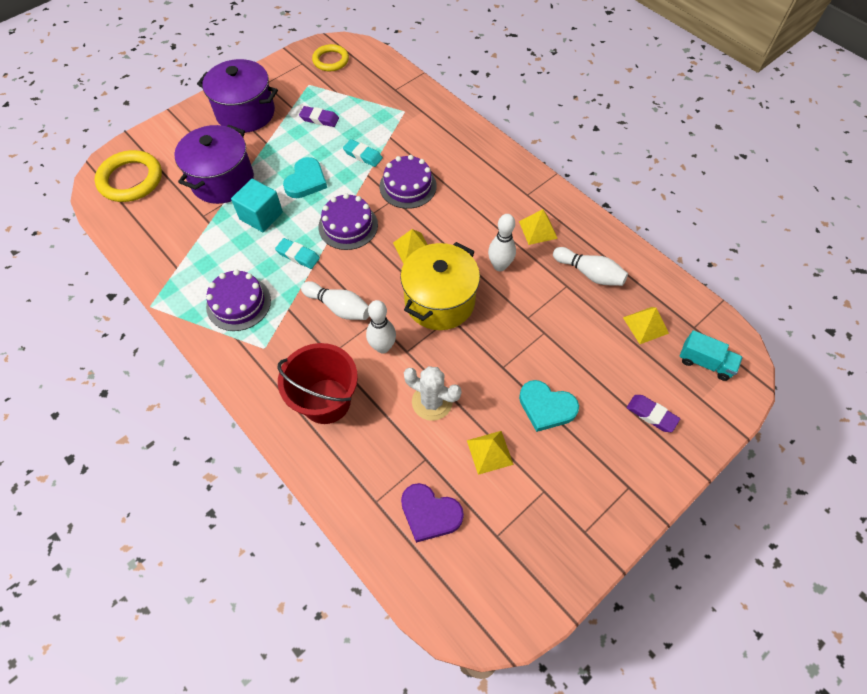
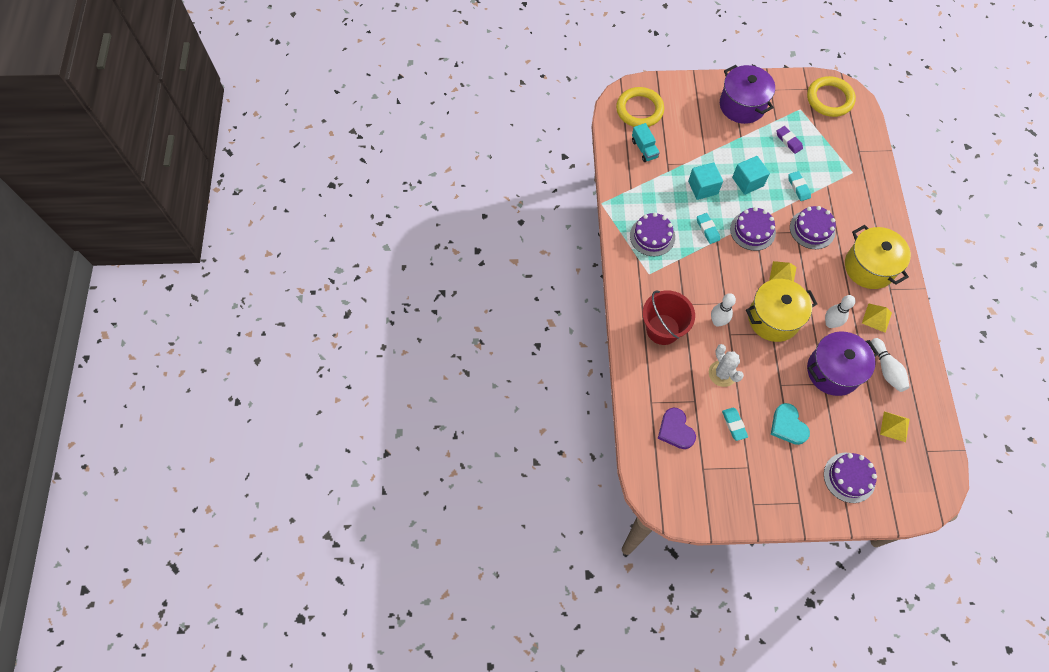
camera: 40 degrees right, 5 degrees up
(222, 180) = (695, 147): purple pot -> purple pot (833, 371)
(306, 181) = (747, 182): turquoise heart -> turquoise cube
(331, 60) = (829, 99): yellow ring -> yellow ring, size x1.55
(339, 307) = (709, 279): white bowling pin -> none
(490, 452) = (734, 424): yellow pyramid -> turquoise eraser
(491, 187) = (869, 267): none -> yellow pot
(651, 414) = (849, 477): purple eraser -> purple cake
(705, 362) = (913, 475): turquoise truck -> turquoise truck (644, 149)

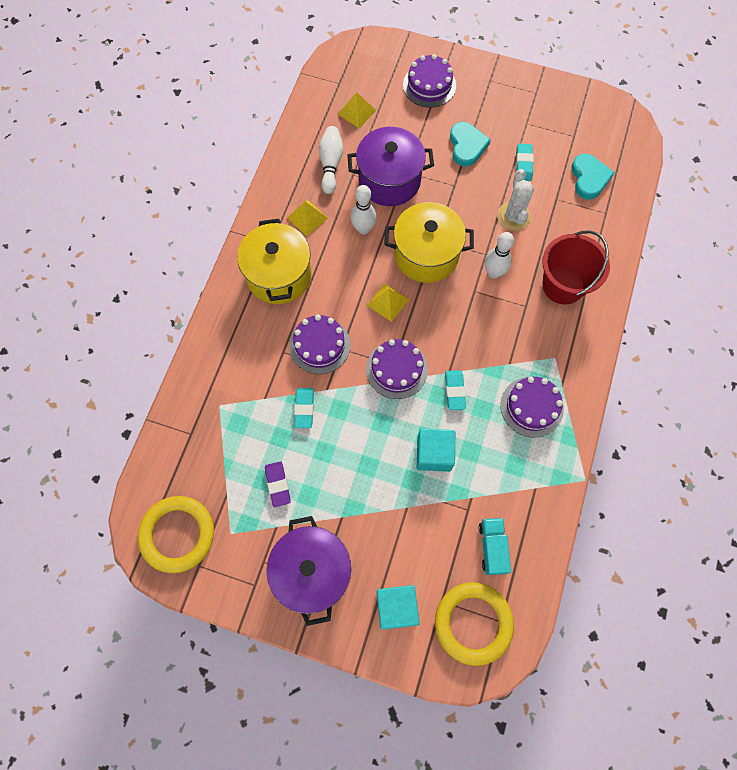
camera: 160 degrees left, 5 degrees up
(675, 430) = (589, 178): purple heart -> turquoise heart
(747, 182) = (368, 441): turquoise cube -> turquoise cube (396, 607)

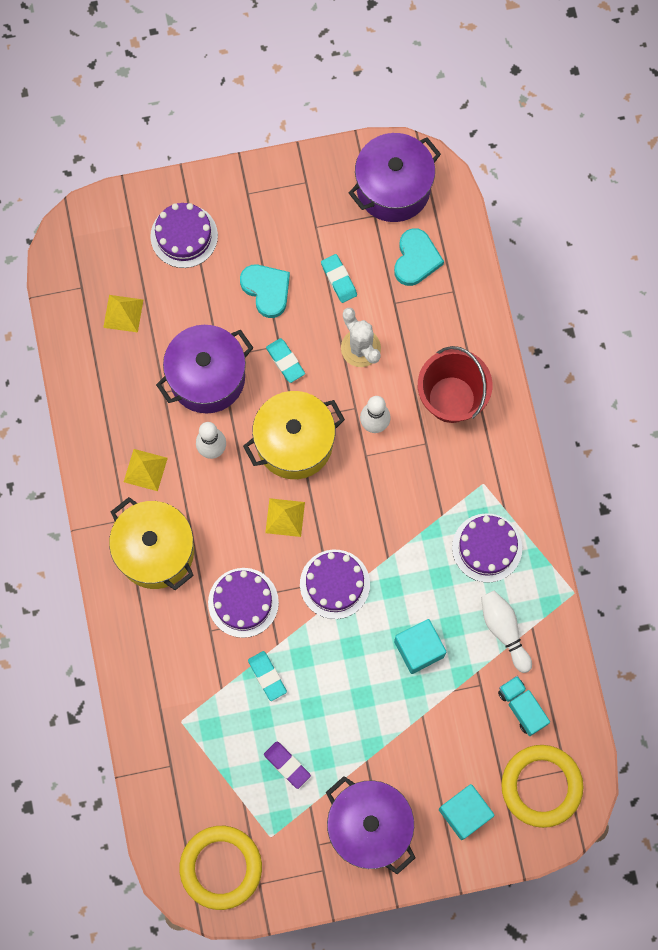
camera: 30 degrees left, 5 degrees up
(331, 164) = (132, 392): white bowling pin -> white bowling pin (504, 630)
(454, 391) = (404, 574): turquoise eraser -> turquoise eraser (285, 361)
(589, 178) = (416, 259): turquoise heart -> turquoise heart turned 45 degrees clockwise
(598, 125) = (393, 188): none -> purple pot

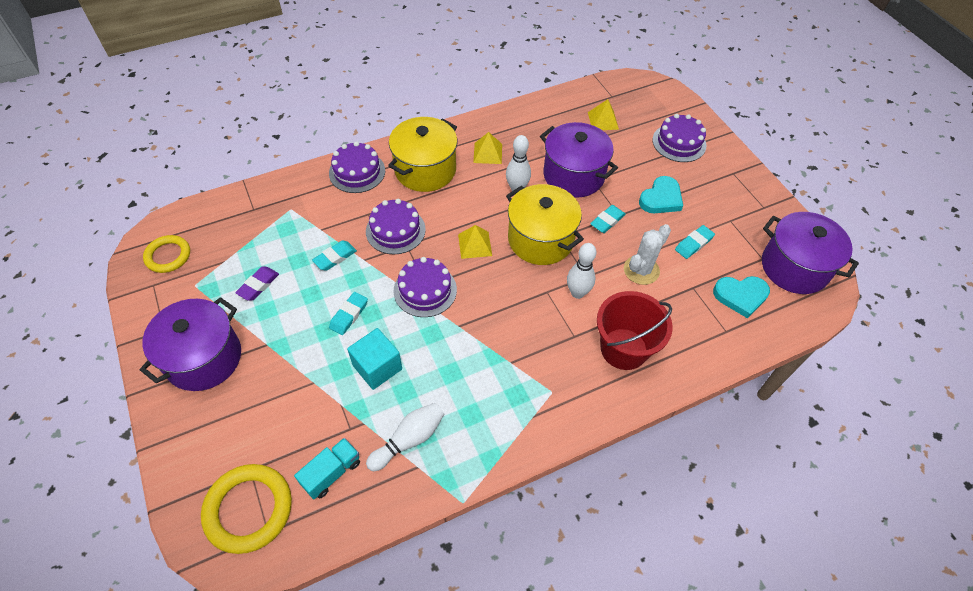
camera: 75 degrees right, 20 degrees down
(221, 867) = (168, 256): yellow ring -> yellow ring, size x0.64
(349, 670) = (349, 315): none -> turquoise eraser
(464, 813) = (218, 439): turquoise cube -> none
(487, 547) = (489, 407): purple cake -> purple cake (357, 172)

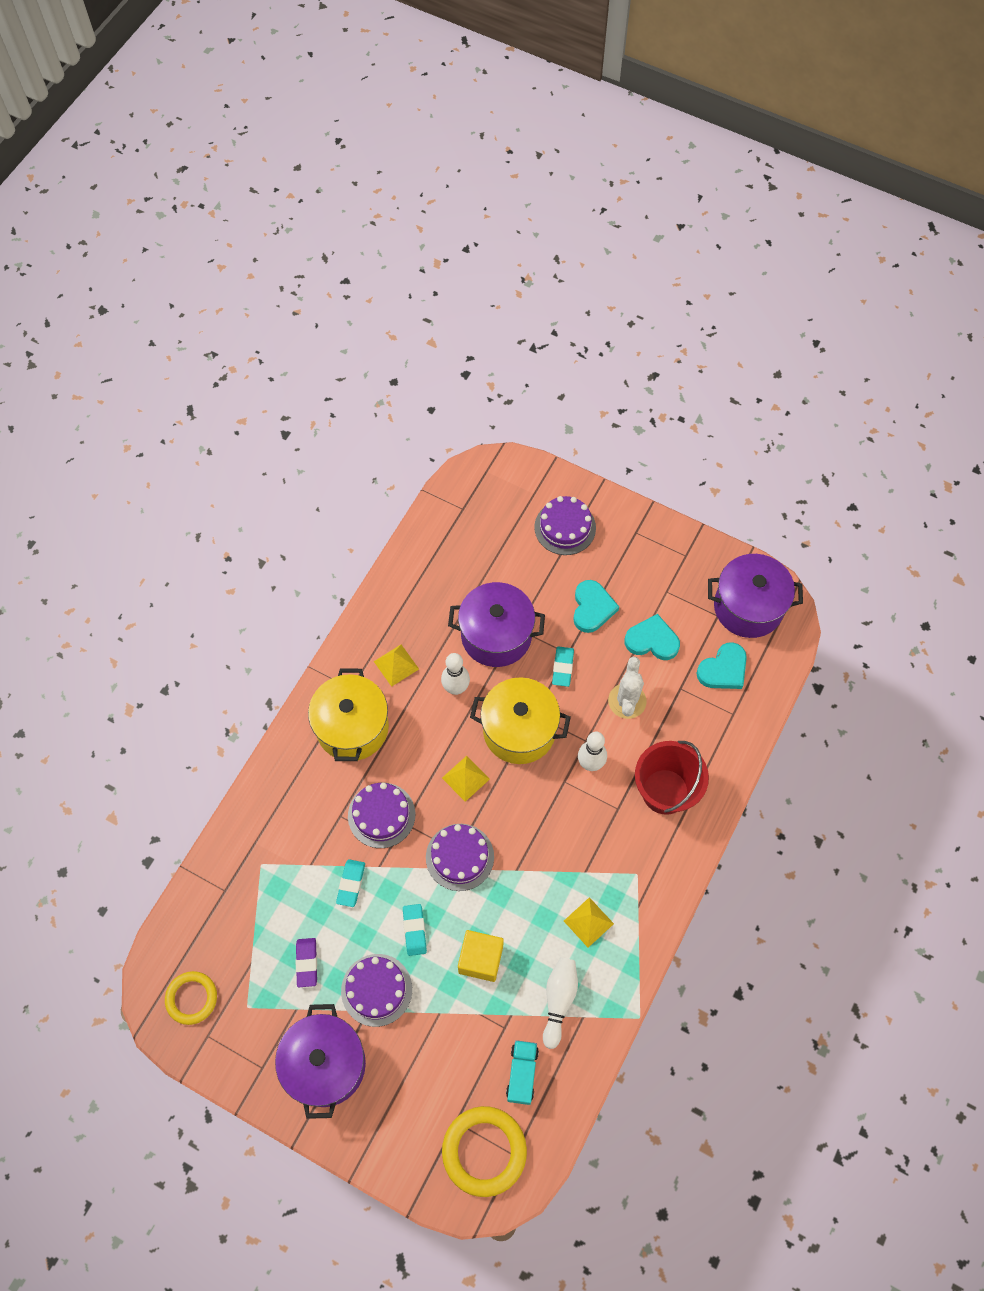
camera: 35 degrees left, 10 degrees up
(357, 172) = (288, 776): purple cake -> purple cake (376, 990)
(377, 367) = (480, 959): turquoise cube -> yellow cube
(603, 120) = (476, 547): yellow pyramid -> yellow pyramid (588, 922)
(693, 244) = (652, 640): turquoise eraser -> turquoise heart

